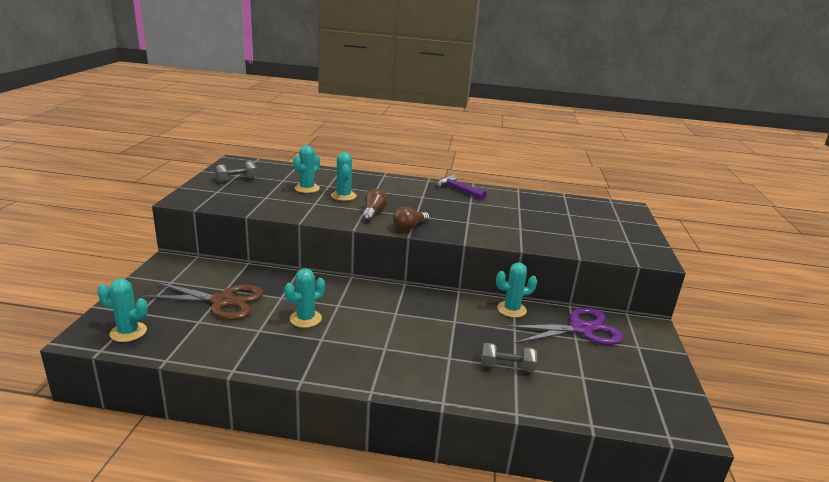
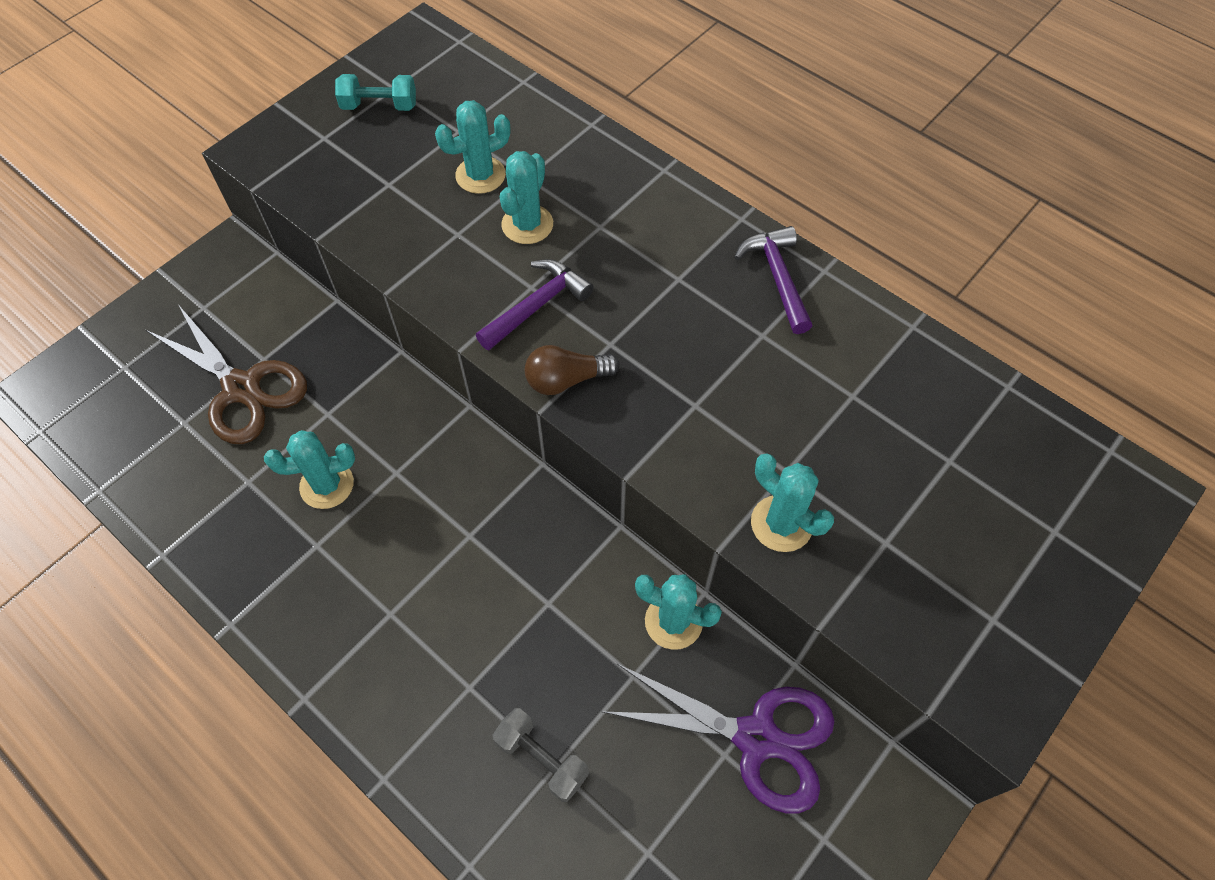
camera: 35 degrees right, 35 degrees up
(128, 332) = (89, 406): turquoise cactus -> turquoise cactus (781, 523)
(236, 180) = (379, 106): grey dumbbell -> turquoise dumbbell
(373, 213) = (537, 305): brown light bulb -> purple hammer

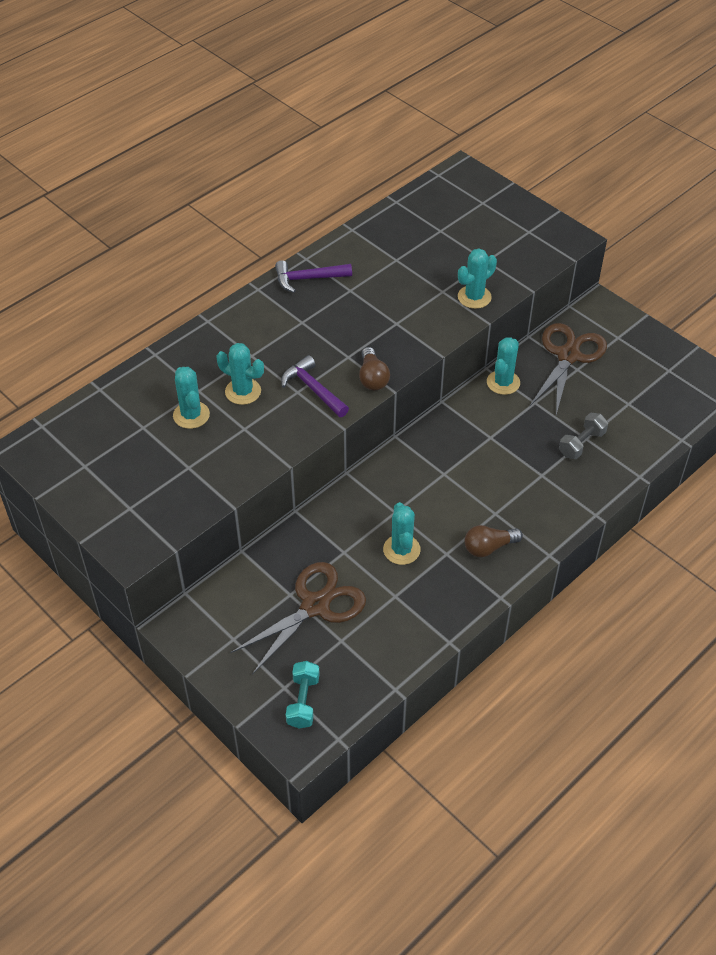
camera: 85 degrees left, 10 degrees down
(324, 605) = (489, 547): none -> brown light bulb
(379, 106) = (103, 474): turquoise dumbbell -> turquoise dumbbell (303, 701)
(756, 738) = (568, 356): purple scissors -> brown scissors

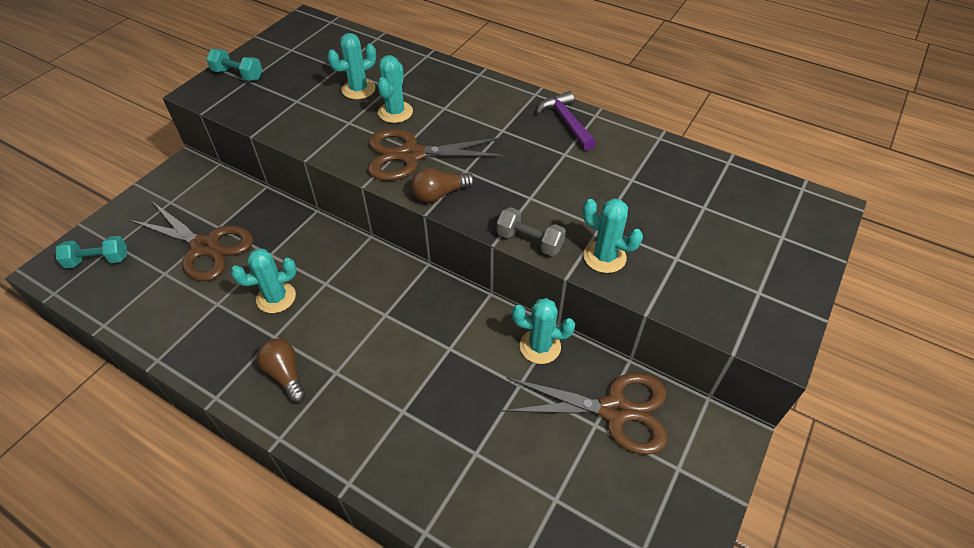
camera: 75 degrees right, 0 degrees up
(114, 516) = (238, 75): none -> turquoise dumbbell
(313, 389) = (411, 155): purple hammer -> brown scissors
(581, 444) = (465, 449): grey dumbbell -> grey dumbbell (529, 241)

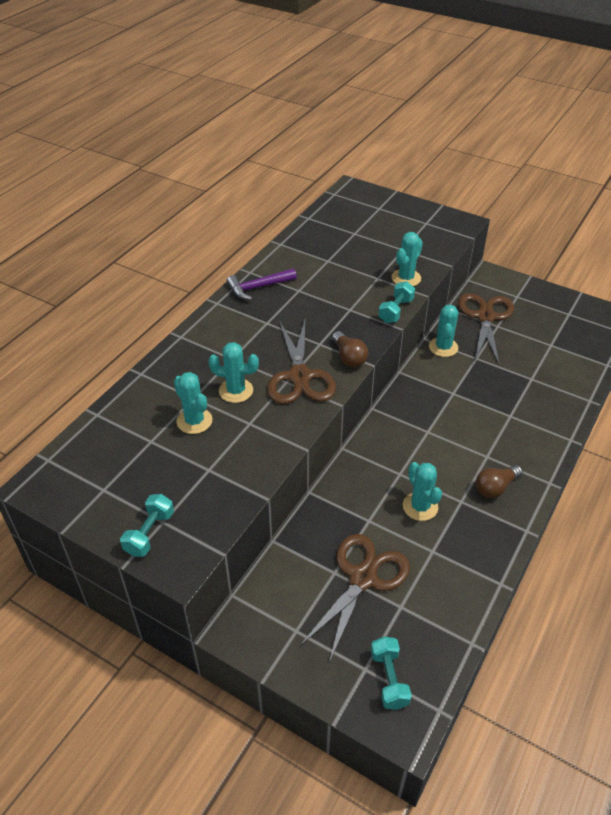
camera: 90 degrees left, 5 degrees down
(529, 241) = (396, 311): grey dumbbell -> turquoise dumbbell

